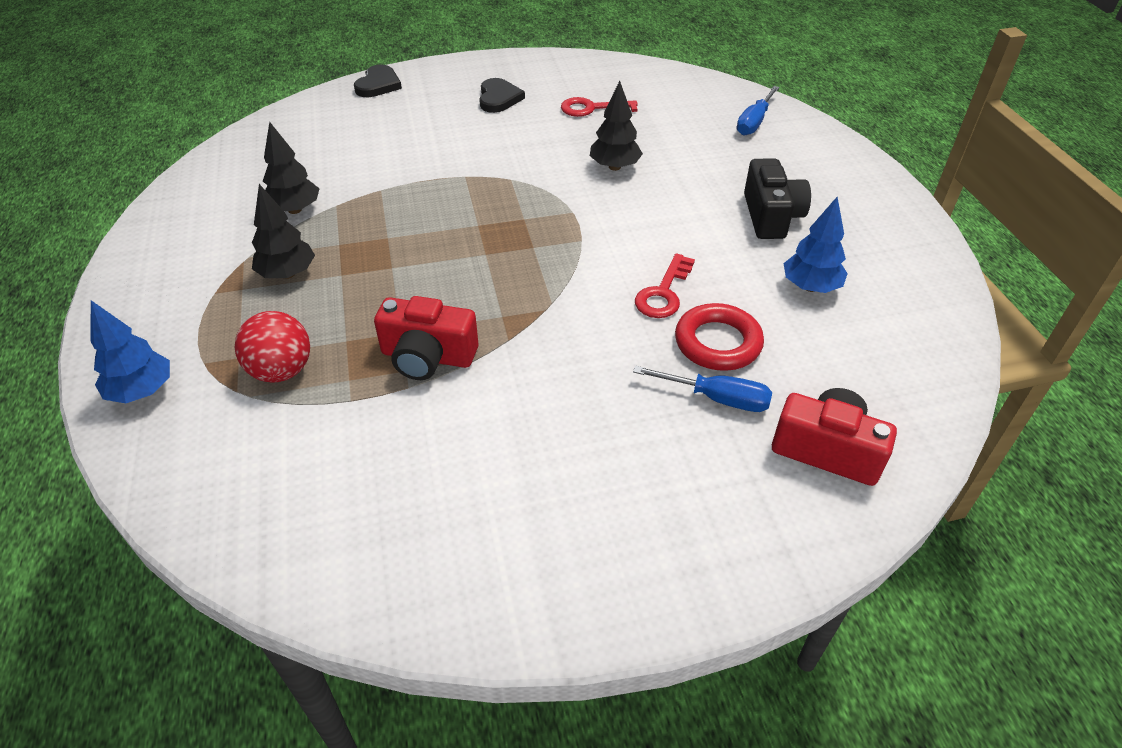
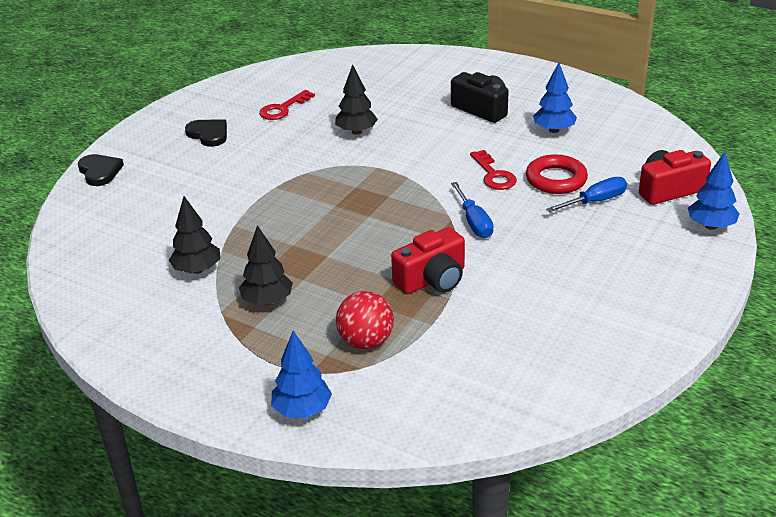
camera: 45 degrees left, 10 degrees down
(754, 122) = (391, 67): blue screwdriver -> blue screwdriver (474, 222)
(802, 536) = (710, 226): none -> blue tree

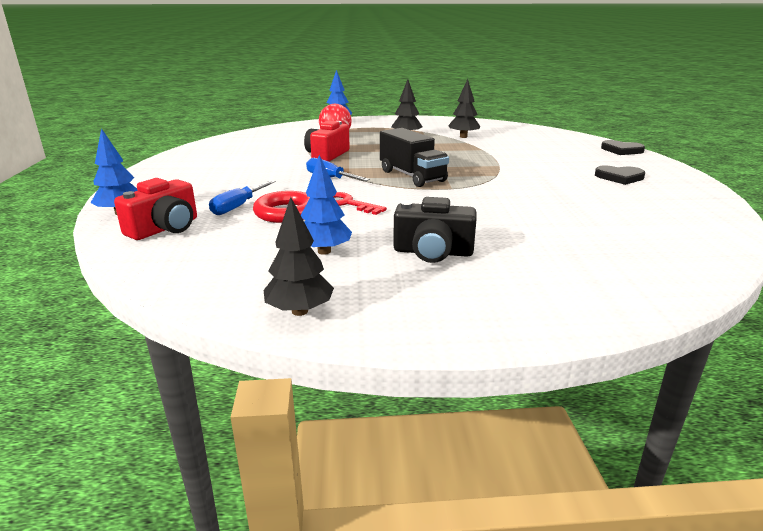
camera: 145 degrees right, 10 degrees down
(283, 109) = (618, 204): red key -> none
(356, 132) = (516, 204): black tree -> black tree (299, 311)
(387, 198) = (412, 176): none -> black truck

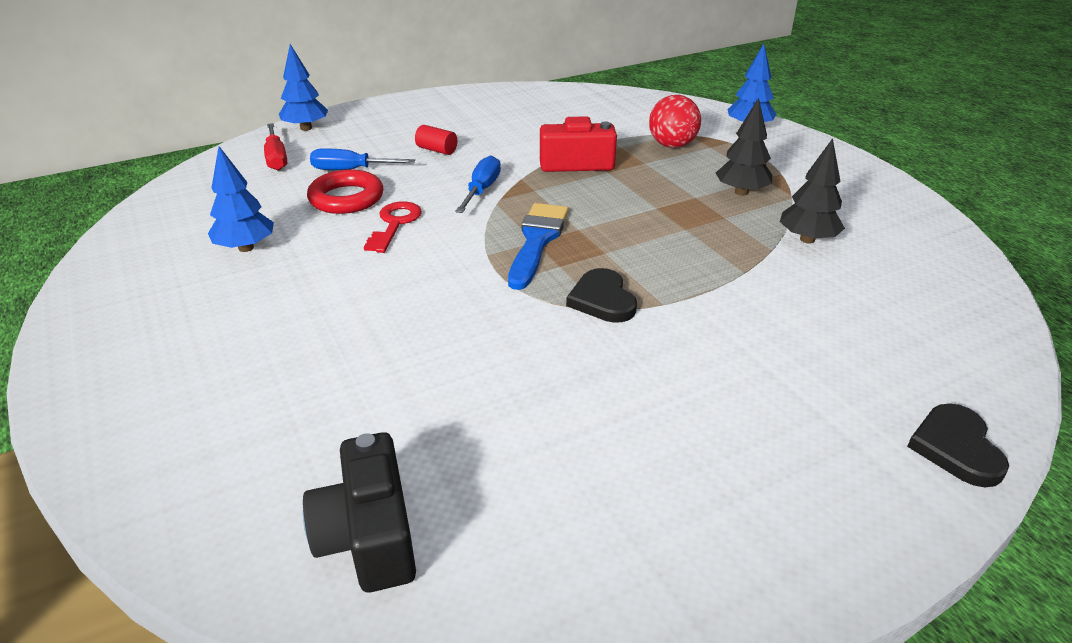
camera: 65 degrees right, 10 degrees up
(165, 228) = (276, 158): red camera -> red screwdriver
(248, 180) = (437, 150): none -> red cylinder
(299, 311) = (109, 271): black tree -> none
(412, 176) = (537, 241): black truck -> blue brush
(433, 252) = (264, 313): black camera -> black camera (369, 536)
(619, 177) = (721, 455): black heart -> black heart (602, 300)

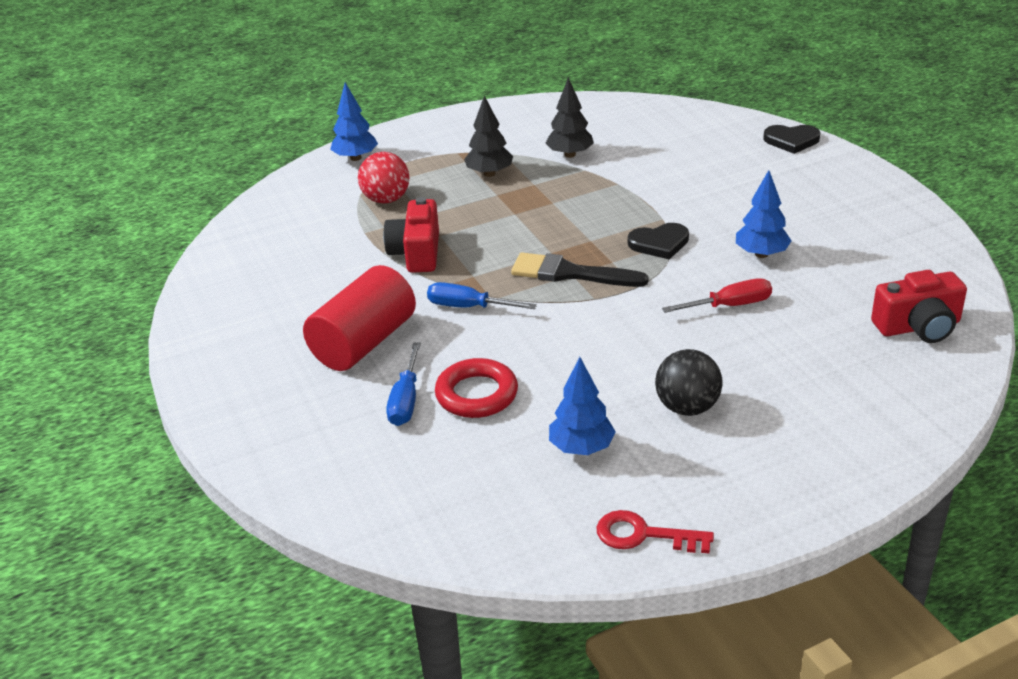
camera: 85 degrees left, 0 degrees up
(276, 158) = (358, 468): red screwdriver -> red screwdriver (729, 306)
(276, 308) = (687, 407): none -> black ball
(306, 128) = (266, 458): blue tree -> blue tree (761, 254)
(369, 536) = (918, 327): black camera -> red camera
(395, 224) = (535, 355): red key -> red key (643, 535)
(437, 150) = (364, 342): red cylinder -> red cylinder, size x2.38
(537, 241) = (570, 273): blue brush -> black brush

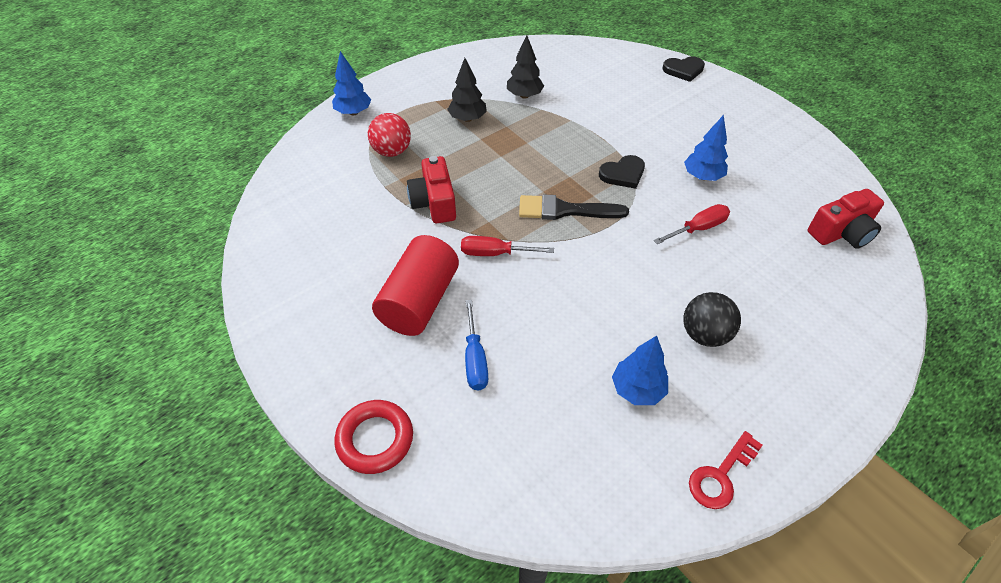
camera: 15 degrees left, 15 degrees up
(469, 307) = (495, 253): blue screwdriver -> red screwdriver
(476, 394) = (532, 344): red ring -> red ring (375, 439)
(643, 535) = (720, 476): red key -> red key turned 45 degrees counterclockwise

